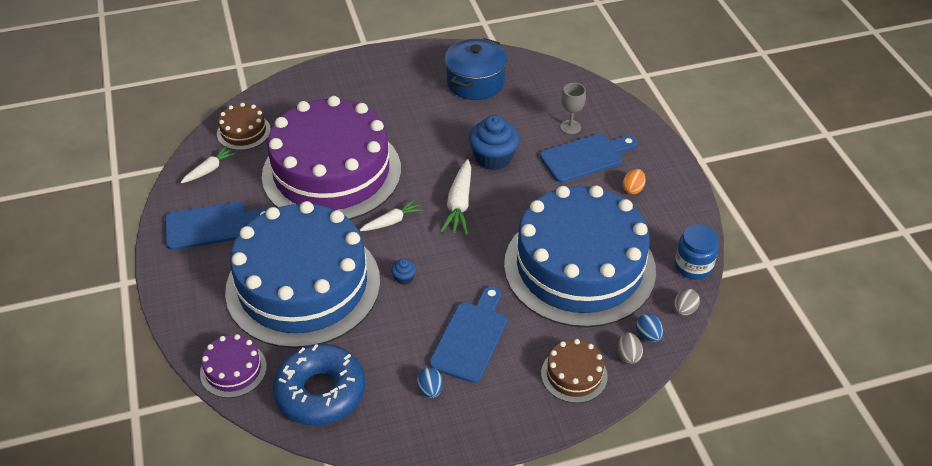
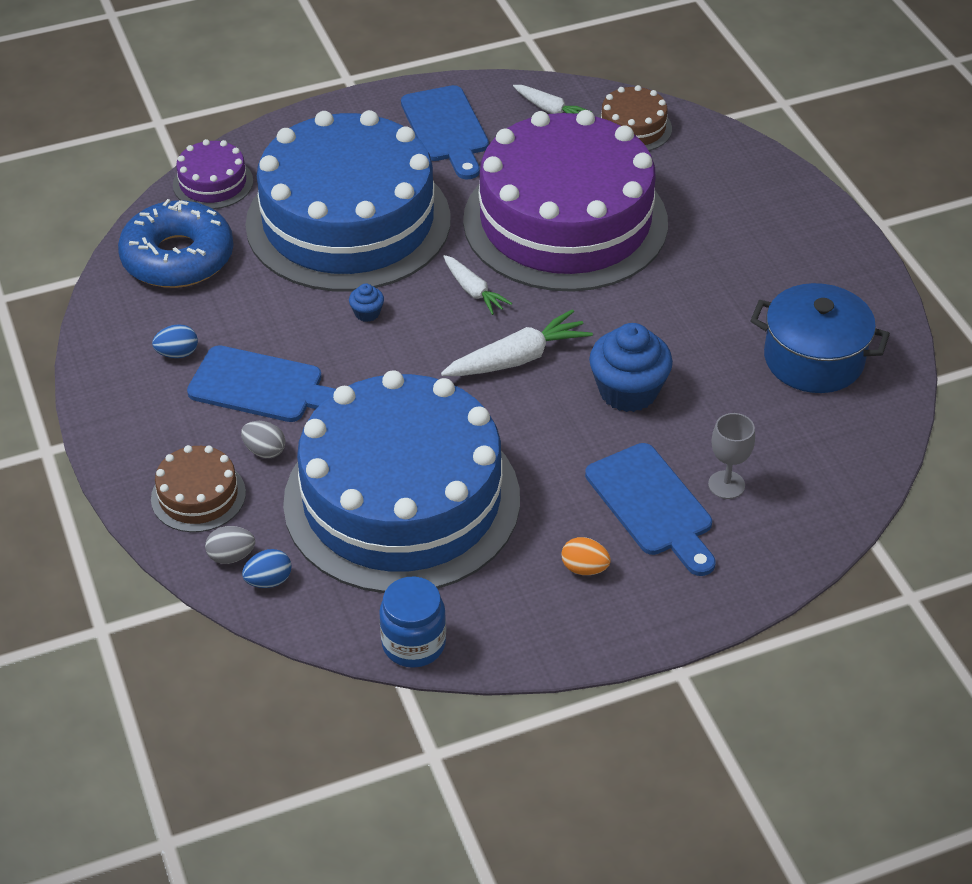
camera: 85 degrees right, 0 degrees up
(459, 204) = (517, 358): white carrot -> white carrot turned 150 degrees clockwise
(684, 310) = (320, 627): grey egg -> grey egg (264, 451)

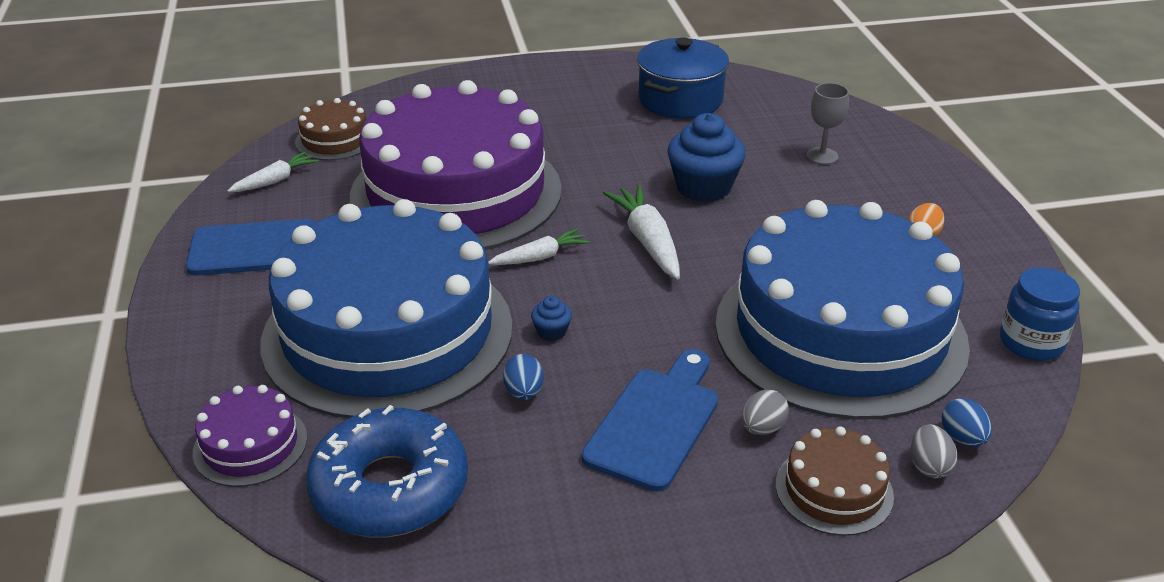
camera: 80 degrees left, 10 degrees down
(177, 353) = (580, 497): blue egg -> blue egg (524, 392)
(652, 505) = (845, 193): blue cutting board -> none

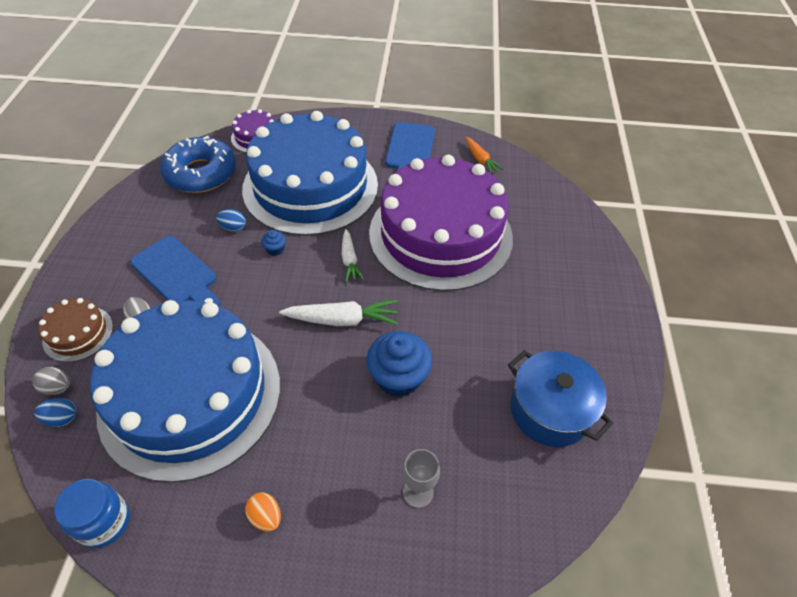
camera: 105 degrees right, 15 degrees up
(275, 180) = (480, 159): white carrot -> orange carrot
(335, 140) = (525, 188): brown cake -> none

